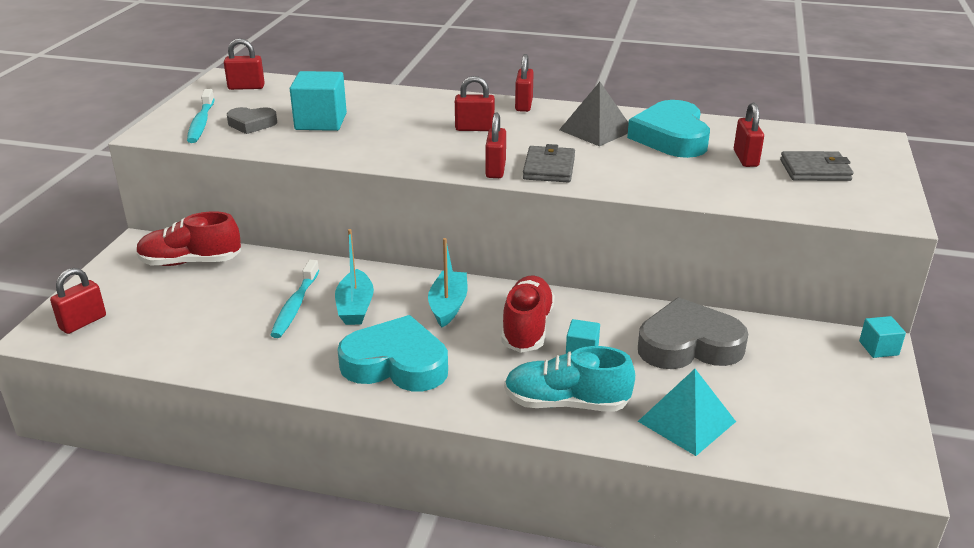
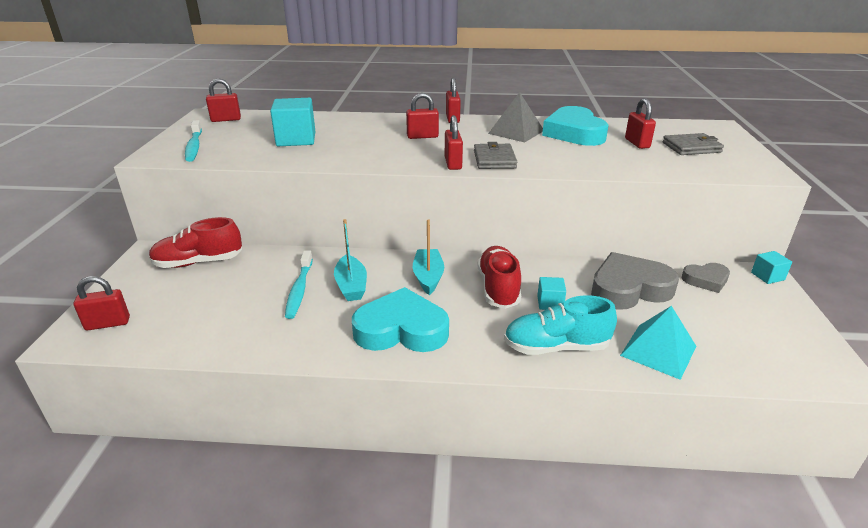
camera: 10 degrees left, 0 degrees up
(83, 322) = (108, 323): red padlock -> red padlock turned 45 degrees clockwise
(251, 124) = (238, 145): grey heart -> grey heart (706, 280)

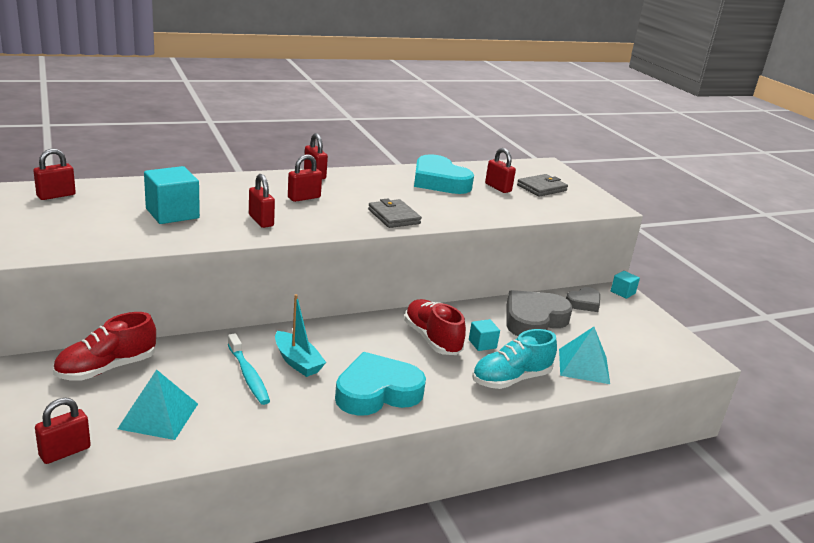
camera: 30 degrees left, 5 degrees down
(194, 146) = (58, 234): turquoise toothbrush -> none
(199, 310) = (158, 416): none -> turquoise pyramid
(428, 277) = (363, 340): turquoise boat -> none
(453, 163) = (360, 225): red padlock -> red padlock (261, 221)
(516, 132) = (387, 184): grey pyramid -> none

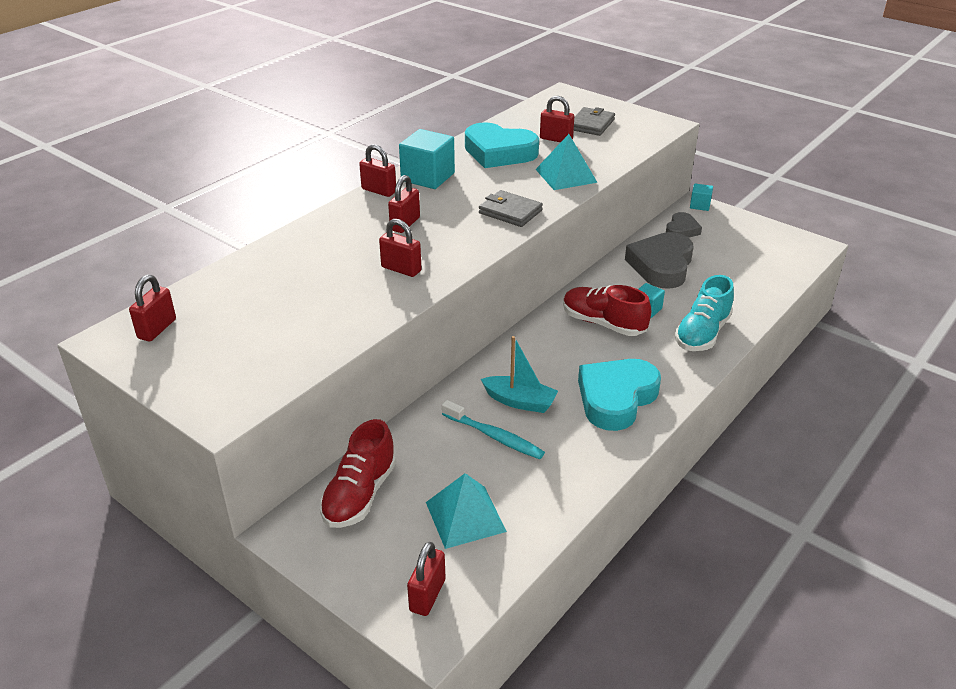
camera: 25 degrees left, 10 degrees up
(172, 213) = (307, 298): turquoise cube -> turquoise cube (428, 177)
(584, 366) = (741, 294): turquoise pyramid -> turquoise pyramid (566, 175)

